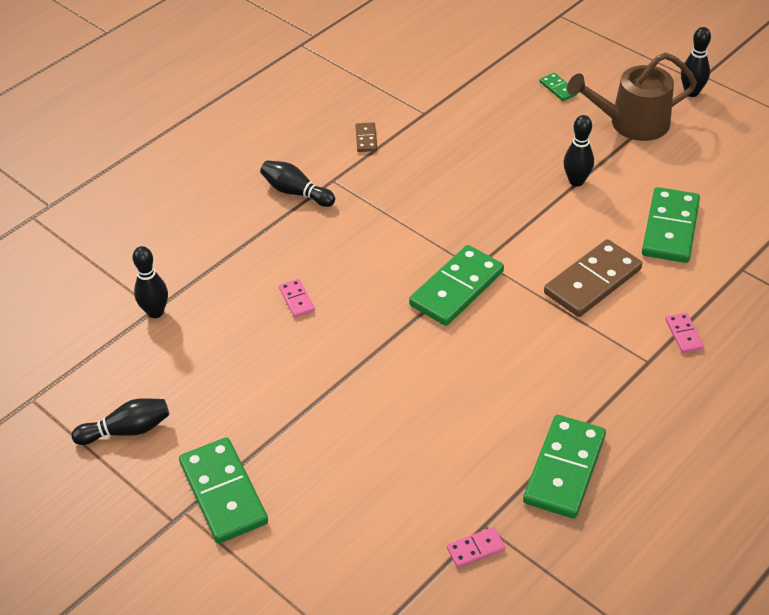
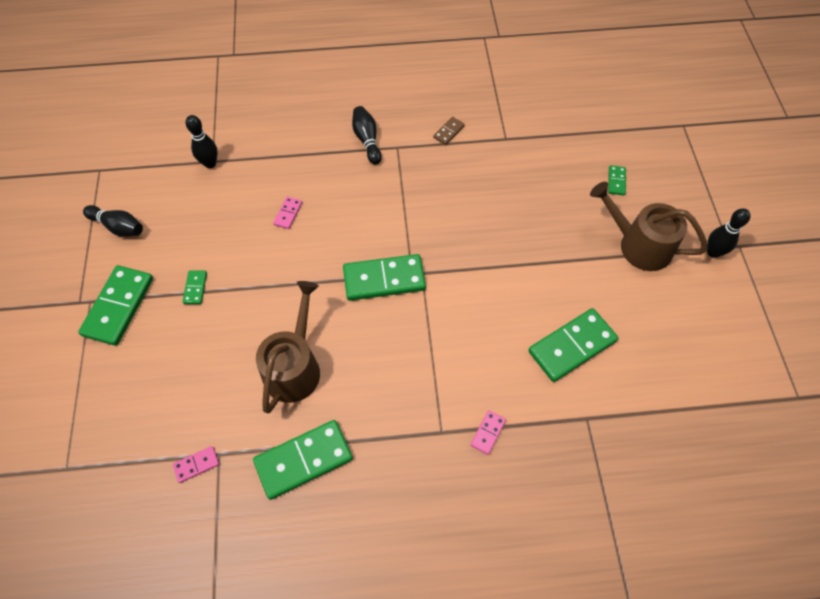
camera: 40 degrees right, 15 degrees up
(284, 421) = (195, 288): none -> green domino
(464, 410) = (294, 367): none -> brown watering can
(475, 549) = (196, 465): pink domino -> pink domino turned 45 degrees counterclockwise
(576, 181) = (548, 261): black bowling pin -> none
(592, 281) = (473, 343): brown domino -> none

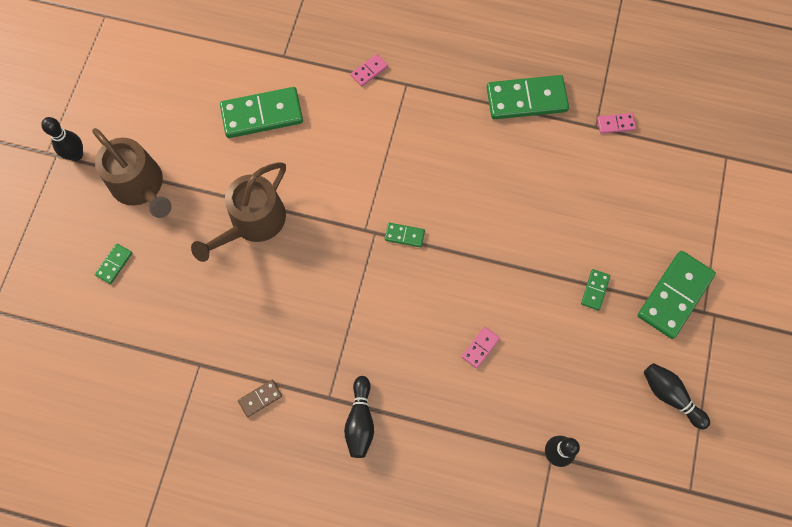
camera: 160 degrees left, 10 degrees up
(294, 367) = (515, 178): brown watering can -> brown watering can (253, 222)
(384, 279) = (404, 235): green domino -> green domino, size x0.46

